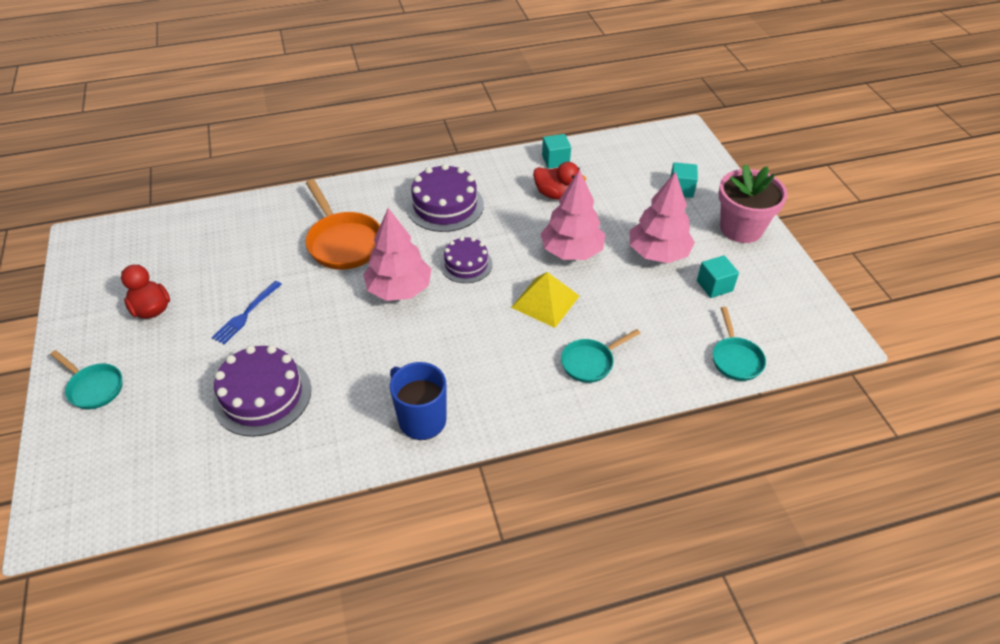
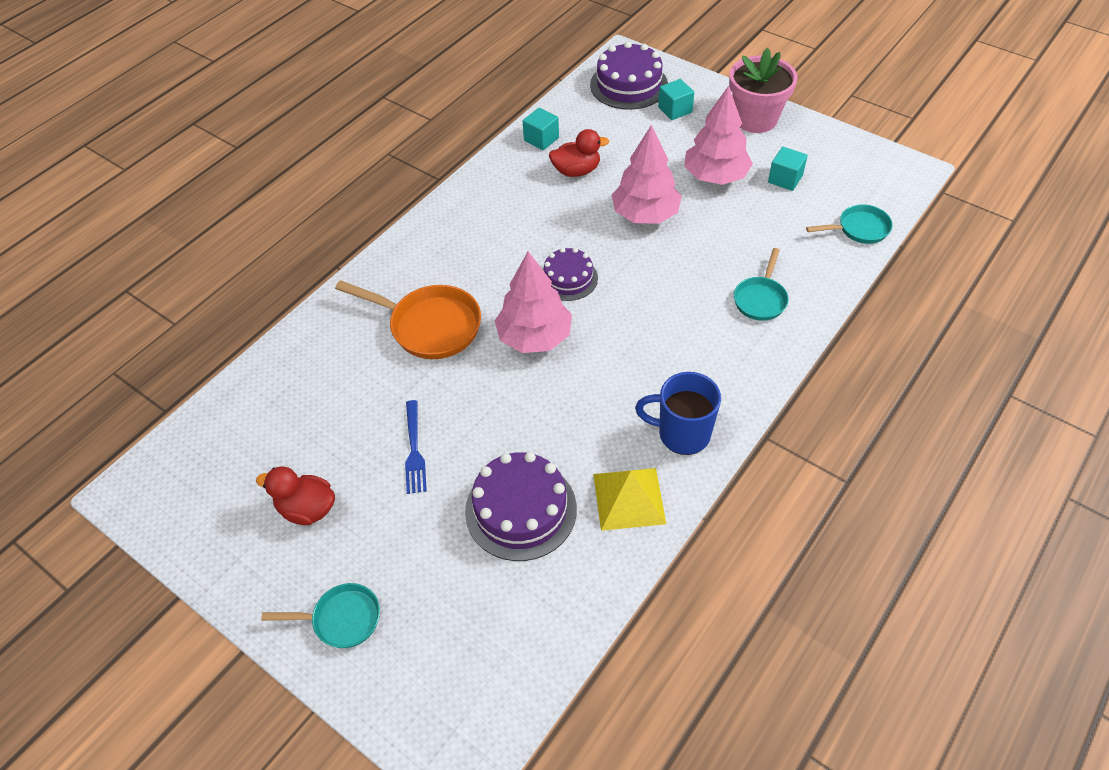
camera: 35 degrees left, 5 degrees up
(445, 205) = (487, 236): purple cake -> purple cake (629, 85)
(545, 301) = (671, 270): yellow pyramid -> yellow pyramid (629, 498)
(735, 359) = (859, 229): turquoise pan -> turquoise pan turned 60 degrees counterclockwise

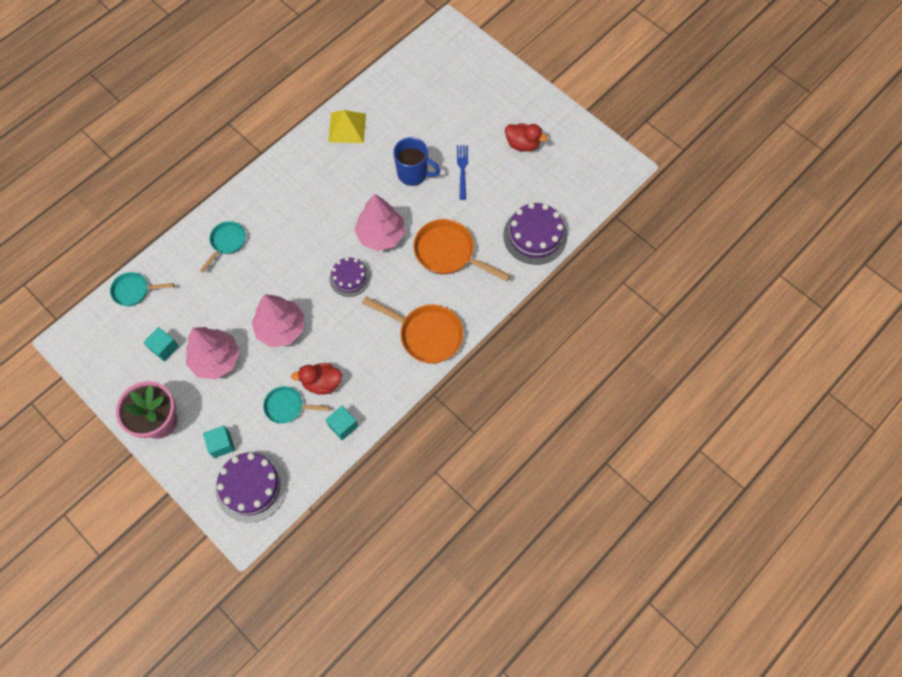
camera: 175 degrees left, 15 degrees up
(341, 619) = (502, 89): turquoise pan -> turquoise pan (287, 407)
(452, 231) = (426, 334): none -> orange pan
(521, 510) = (406, 129): purple cake -> purple cake (535, 236)
(682, 434) = (307, 159): blue mug -> blue mug (413, 174)

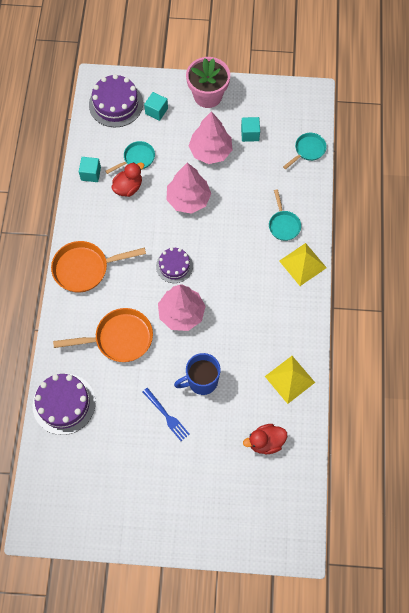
camera: 140 degrees right, 0 degrees up
(247, 200) = (302, 264): none -> yellow pyramid
(522, 144) = (136, 479): red duck -> red duck (265, 442)

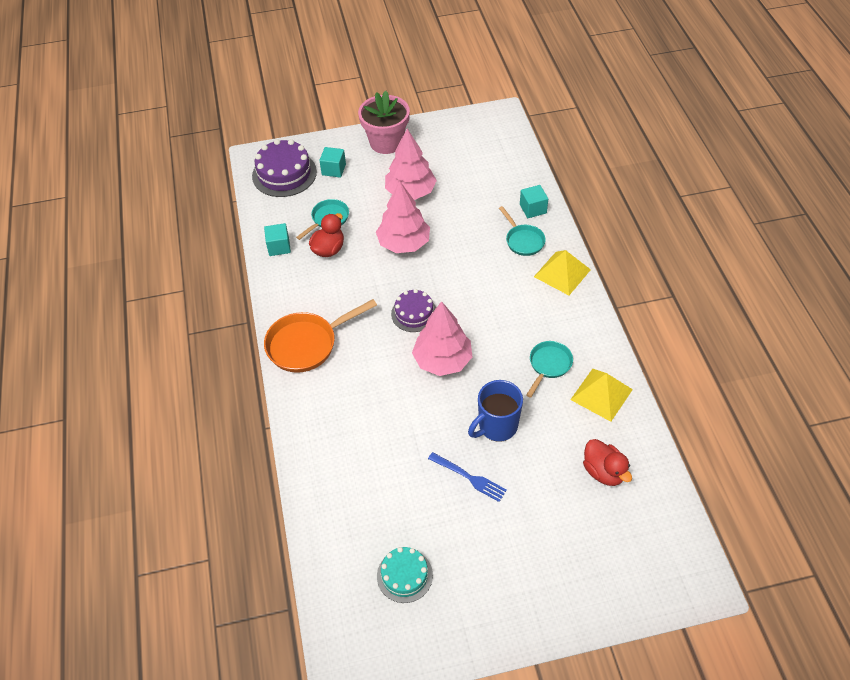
camera: 15 degrees left, 15 degrees down
(64, 404) = (332, 502): purple cake -> none
(95, 475) = (404, 575): none -> turquoise cake
(119, 338) = (376, 408): orange pan -> none
(250, 134) = (448, 166): turquoise cube -> turquoise cube (533, 209)
(265, 442) = (604, 472): red duck -> red duck turned 90 degrees counterclockwise
(308, 150) = (518, 165): turquoise pan -> turquoise pan (548, 365)

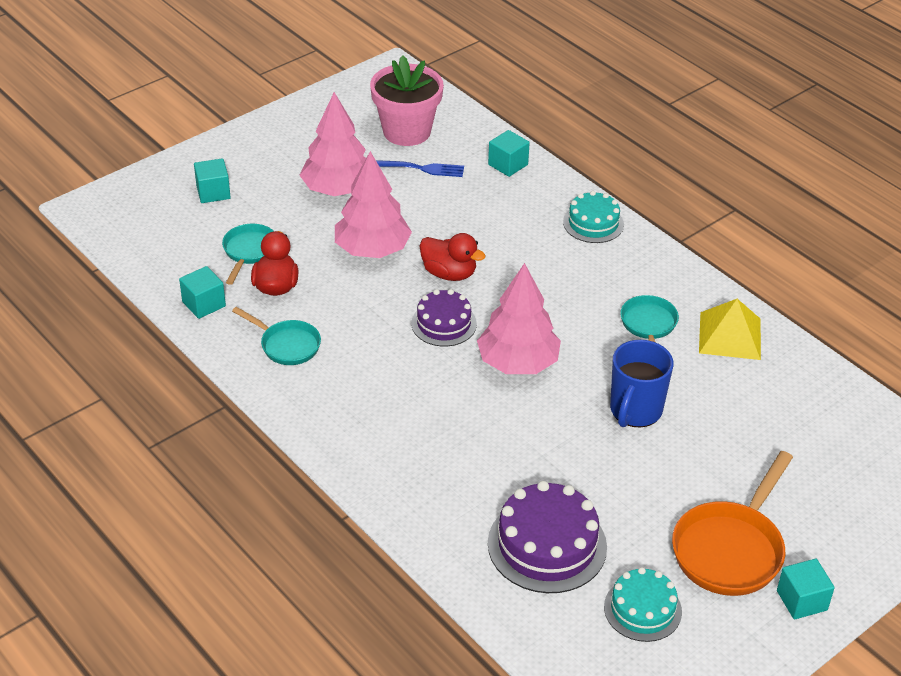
camera: 30 degrees left, 10 degrees down
(284, 174) = (146, 216): purple cake -> purple cake (547, 545)
(307, 344) = (328, 403): orange pan -> orange pan (730, 549)
(386, 142) = (263, 142): pink flower pot -> pink flower pot (407, 131)
(469, 477) = (642, 476): blue fork -> blue fork (420, 168)
(515, 618) = (801, 600): none -> turquoise cube
(523, 240) = (521, 202): turquoise pan -> turquoise pan (287, 345)
(562, 273) = (593, 223): yellow pyramid -> turquoise cake
(604, 472) = (789, 413): red duck -> red duck (449, 273)

